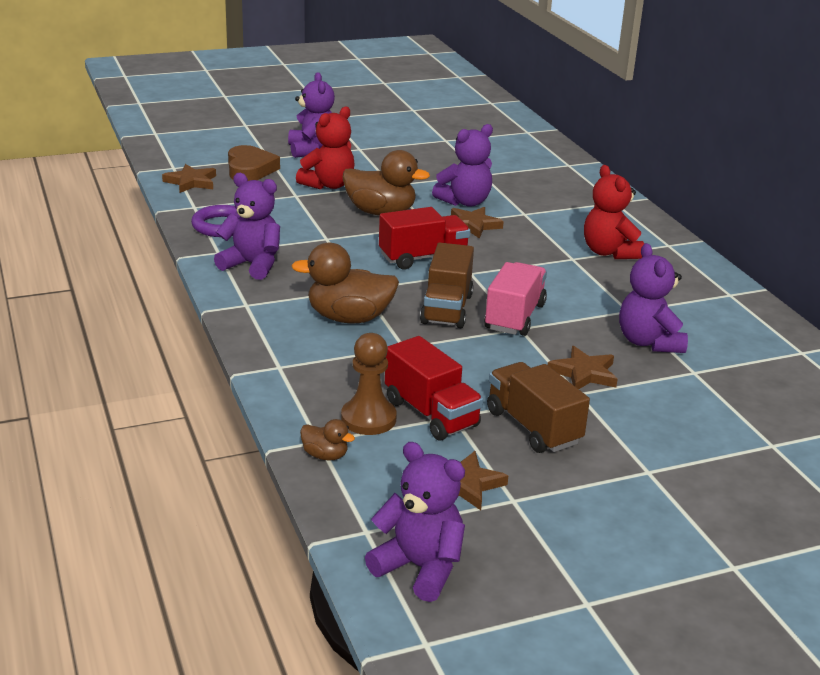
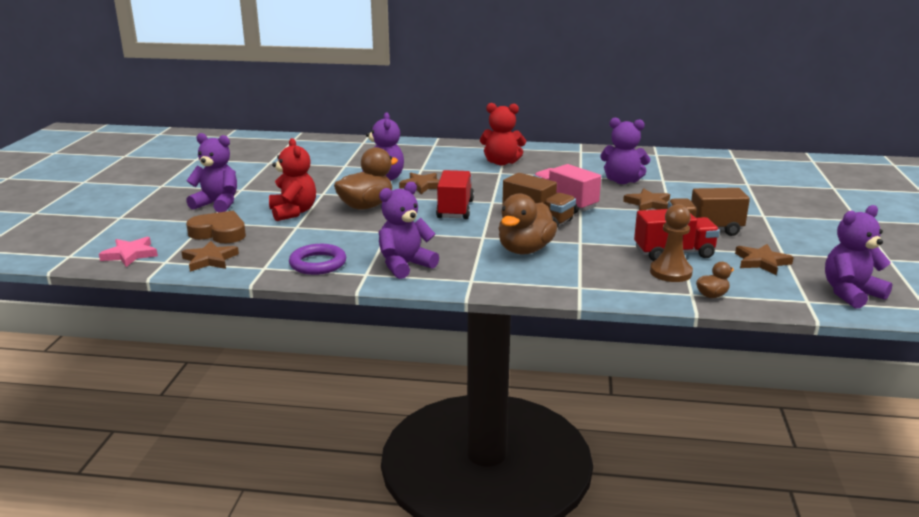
camera: 60 degrees left, 5 degrees down
(175, 151) = (130, 254): none -> pink star

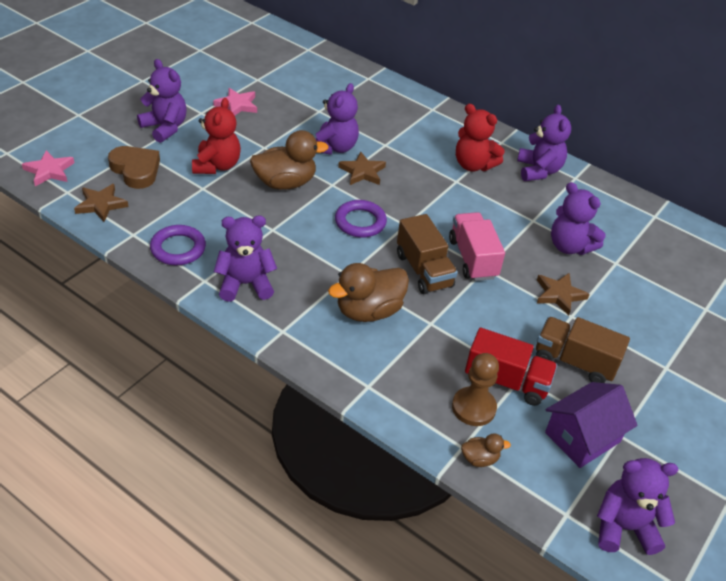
camera: 25 degrees right, 20 degrees up
(269, 178) = (237, 105): none -> pink star
(455, 209) = (360, 222): red truck -> purple ring
(551, 154) = (538, 171): none -> purple teddy bear
(761, 262) = (582, 437): brown star -> purple house

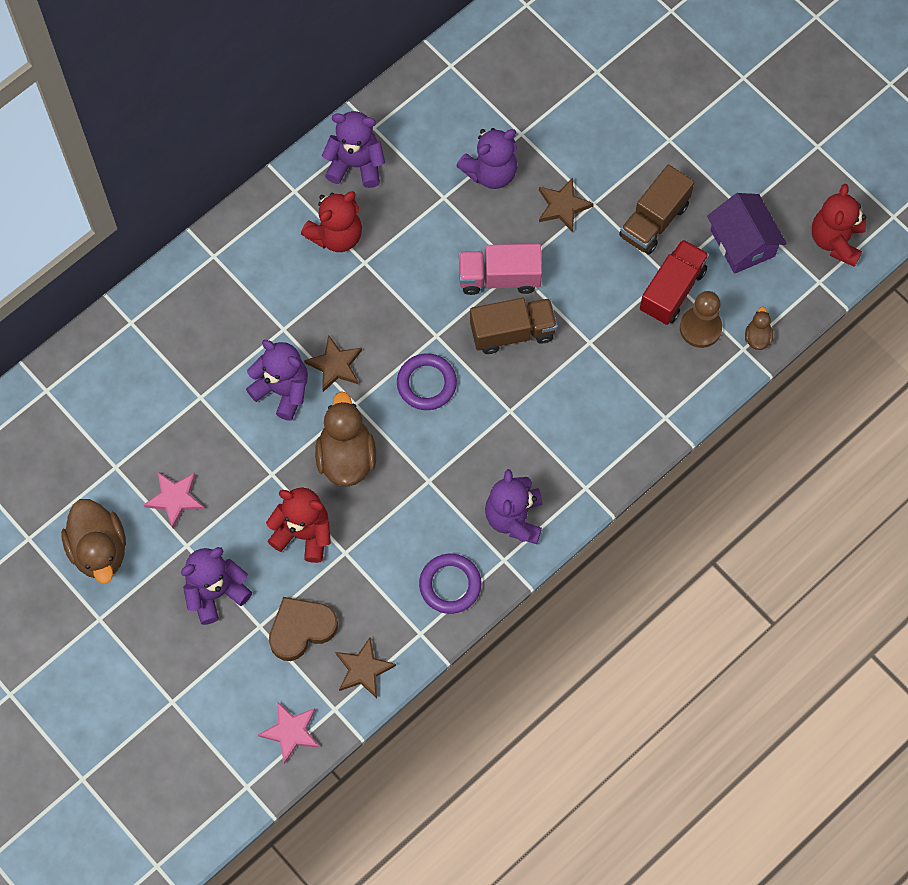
camera: 75 degrees left, 25 degrees up
(368, 311) = (566, 399): brown duck -> brown duck (99, 550)
(624, 527) = (836, 240): purple teddy bear -> red teddy bear

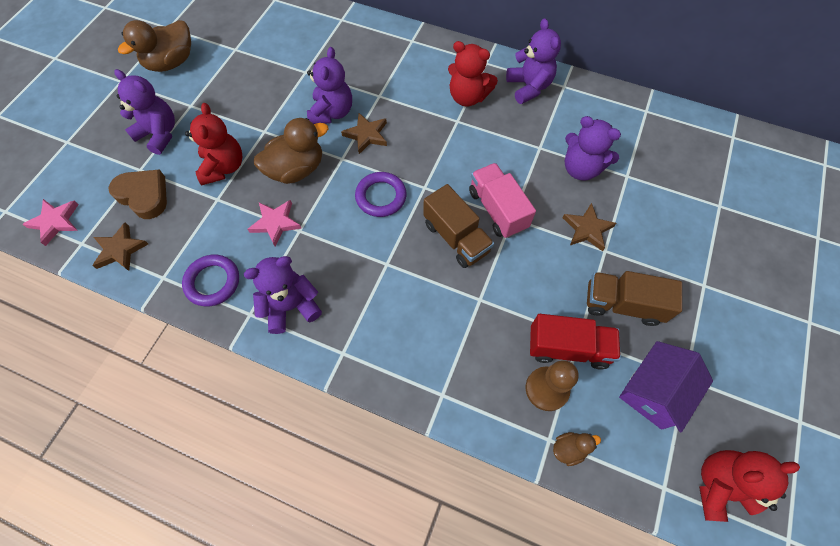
camera: 65 degrees right, 5 degrees down
(175, 499) = (223, 86): pink star -> pink star (275, 223)

